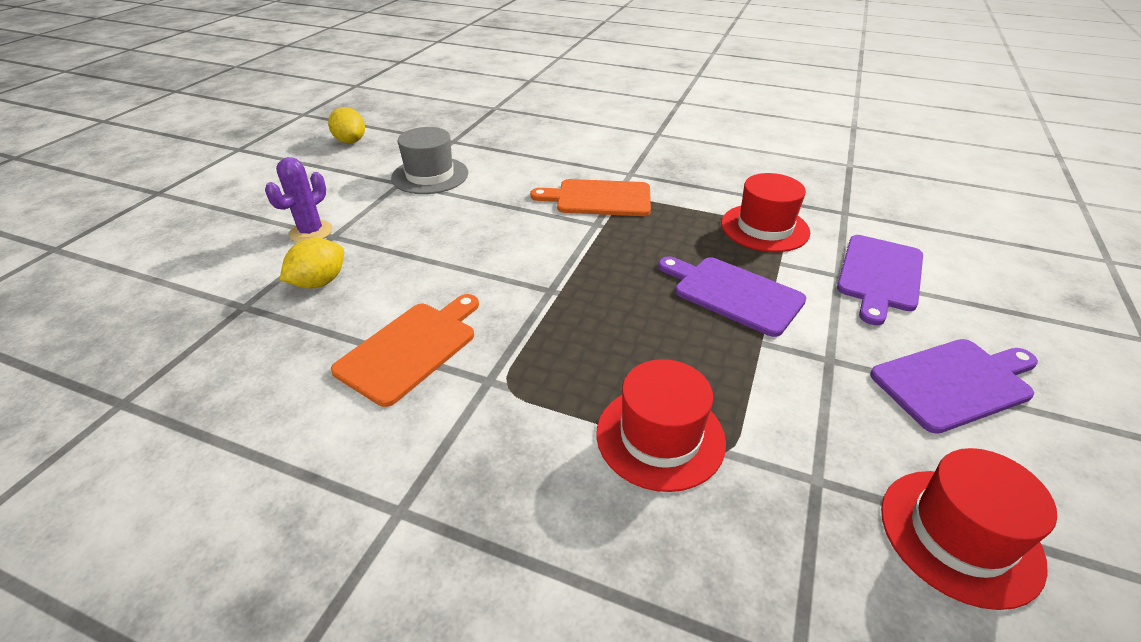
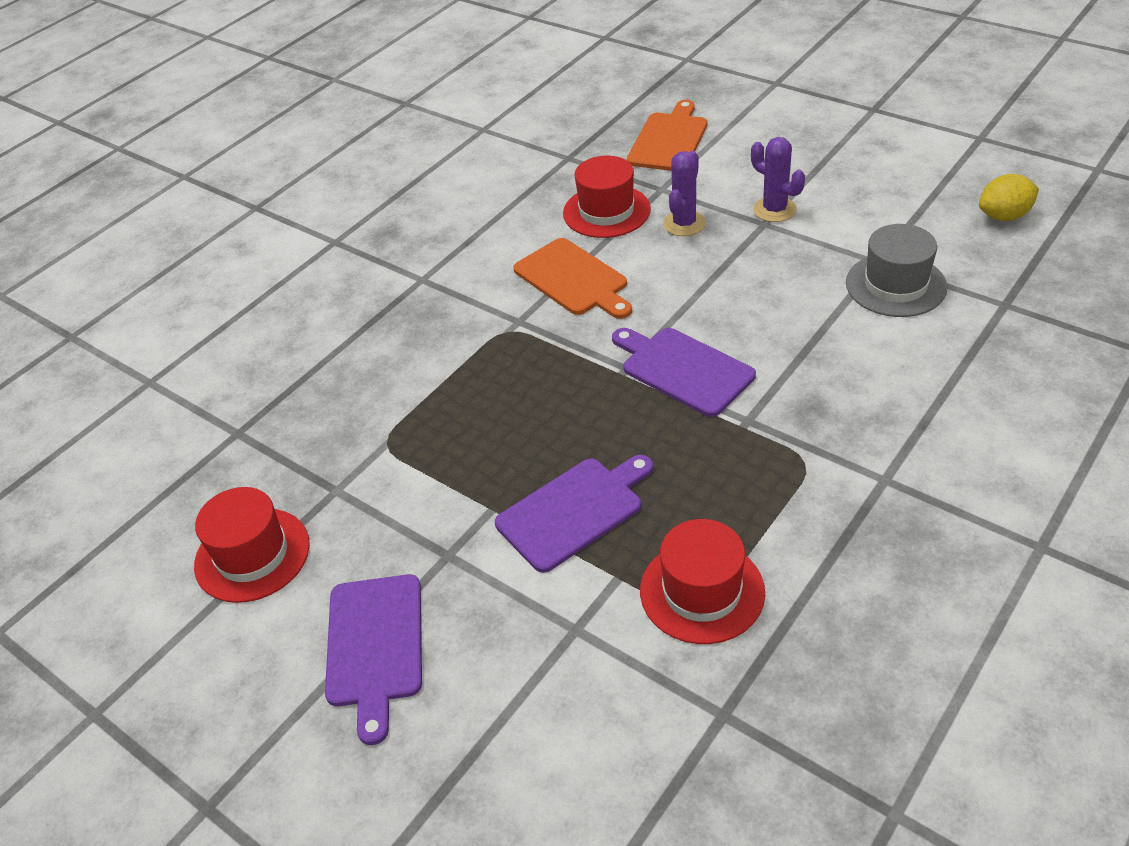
camera: 110 degrees right, 5 degrees up
(319, 282) = (684, 223): yellow lemon -> purple cactus
(599, 198) = (813, 433): orange cutting board -> orange cutting board (669, 140)
(660, 437) = (418, 409): red hat -> red hat (606, 211)
(879, 275) = (561, 674): purple cutting board -> purple cutting board (683, 369)

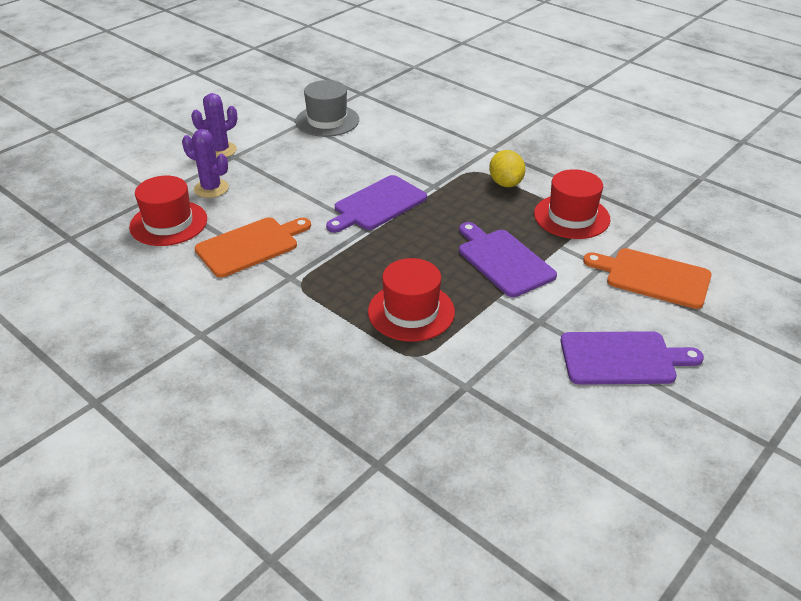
camera: 90 degrees left, 5 degrees down
(252, 555) = (534, 438): red hat -> red hat (411, 311)
(669, 140) = (89, 184): orange cutting board -> orange cutting board (653, 277)
(1004, 216) = (280, 79): yellow lemon -> yellow lemon (505, 183)

